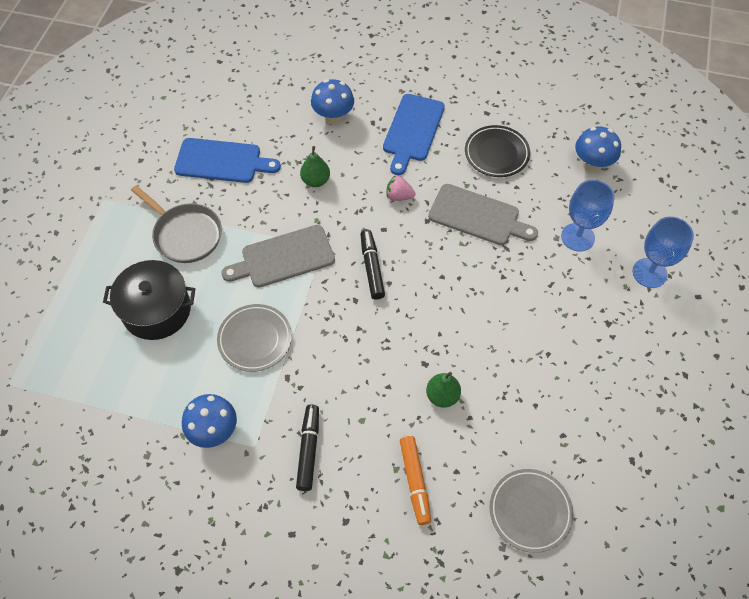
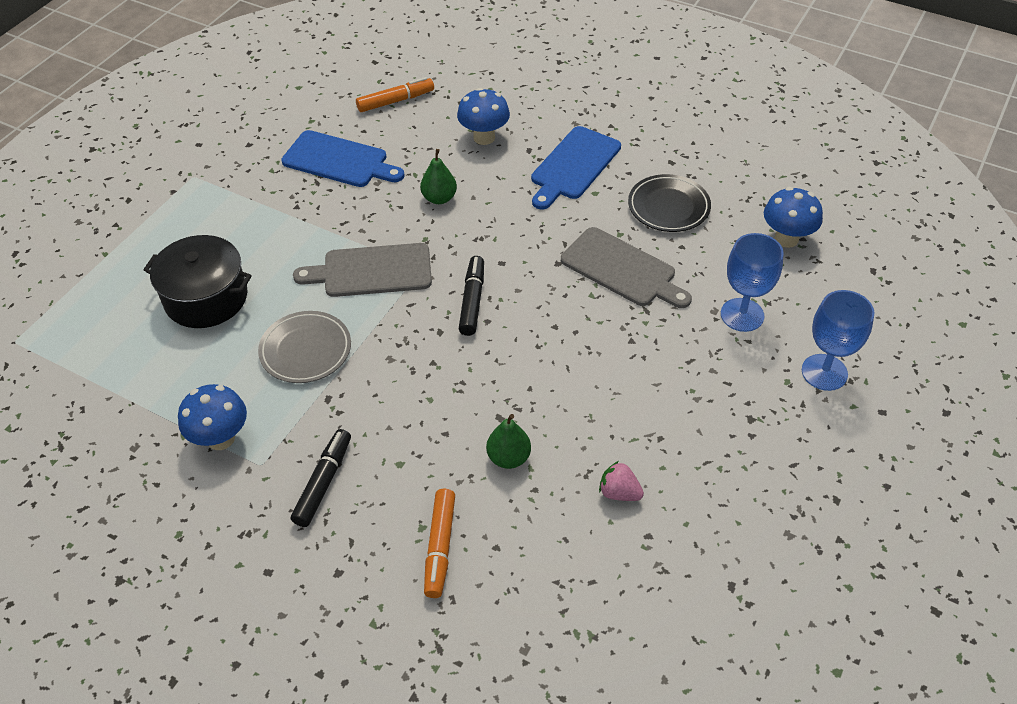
camera: 15 degrees right, 10 degrees down
(185, 234) = (269, 227): grey pan -> none
(250, 96) = (396, 101): none -> orange marker
(399, 196) = (532, 231): pink strawberry -> pink strawberry (619, 492)
(530, 511) = (575, 615): grey plate -> none

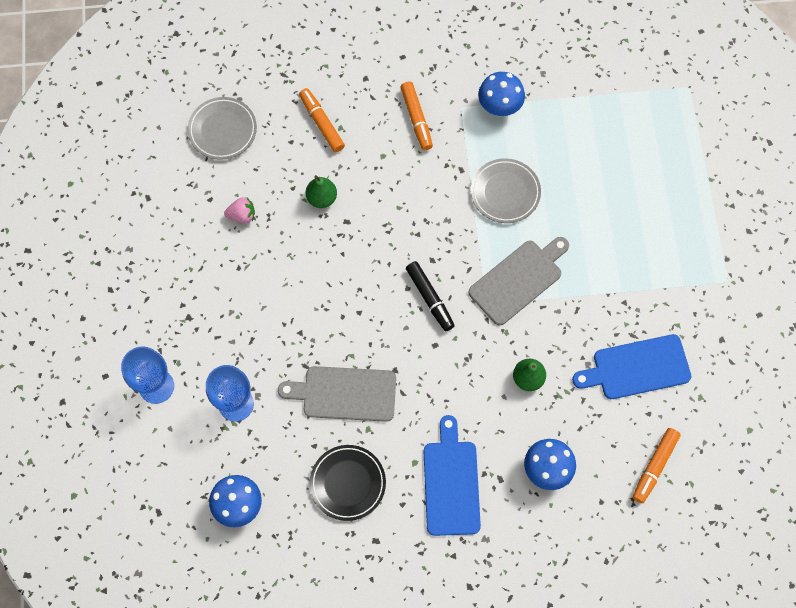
camera: 145 degrees right, 20 degrees up
(206, 298) = (606, 189): black pot -> none
(323, 482) = (416, 119): black marker -> orange marker
(575, 618) = (222, 130): none -> grey plate

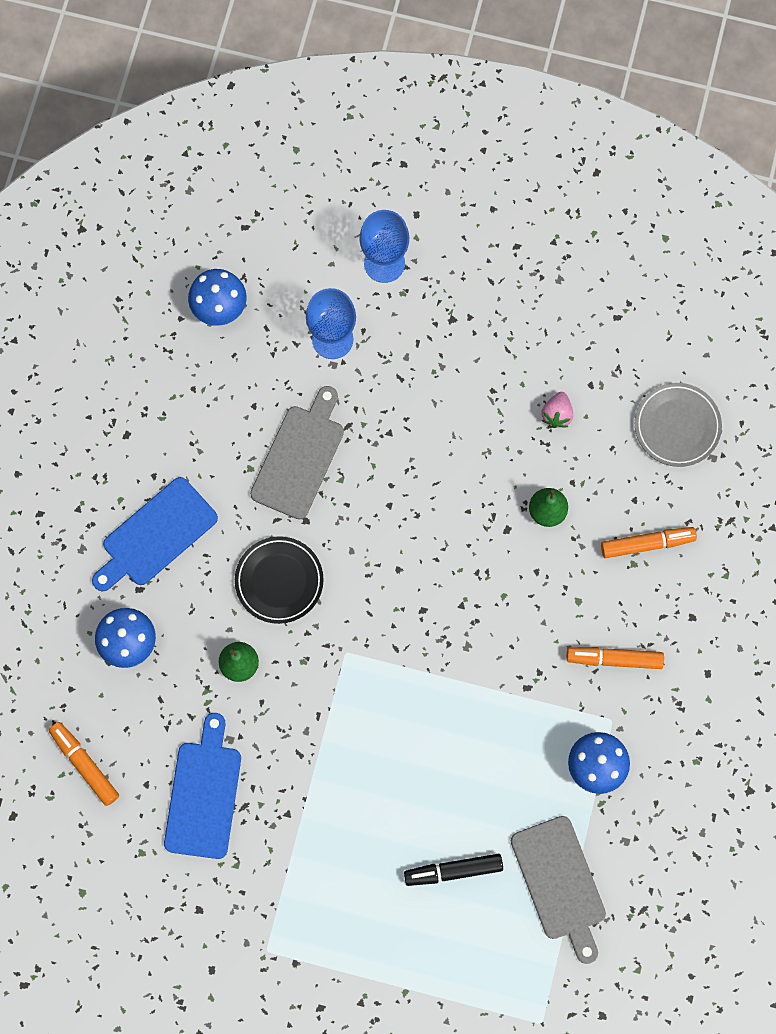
camera: 110 degrees right, 5 degrees up
(348, 483) = (199, 427): black plate -> black plate (279, 581)
(430, 298) = (376, 590): black marker -> black marker (453, 870)
(451, 483) = (156, 535): blue cutting board -> blue cutting board turned 120 degrees clockwise
(505, 192) = (478, 729): grey plate -> none
(518, 280) = (361, 700): grey cutting board -> grey cutting board (560, 883)

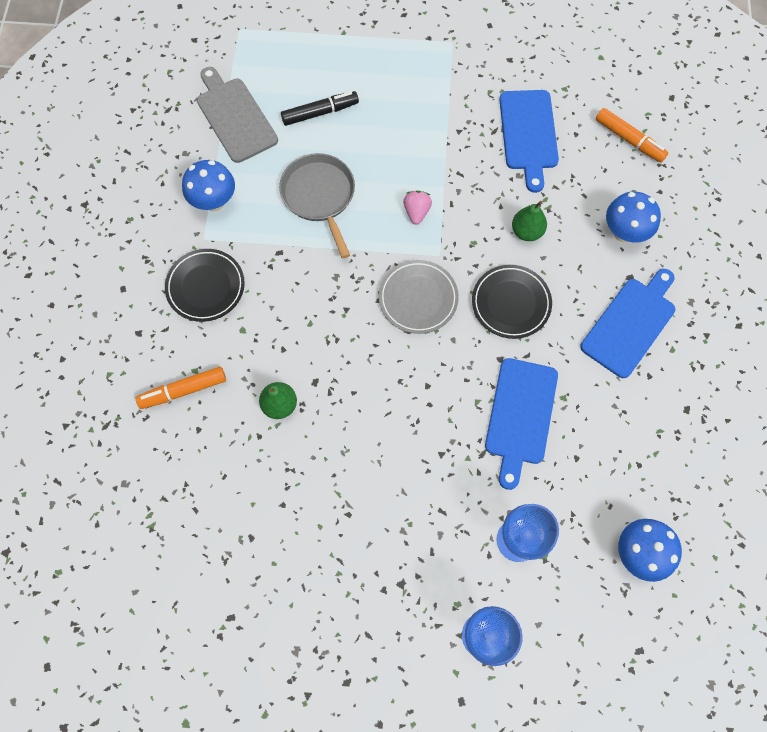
camera: 170 degrees right, 5 degrees down
(299, 457) = (520, 416): grey cutting board -> blue cutting board
(471, 753) = (319, 196): none -> grey pan
(557, 414) = (281, 501): pink strawberry -> pink strawberry (416, 212)
(614, 659) = (206, 287): orange marker -> black plate
(677, 426) = (161, 509): grey plate -> grey plate (418, 298)

